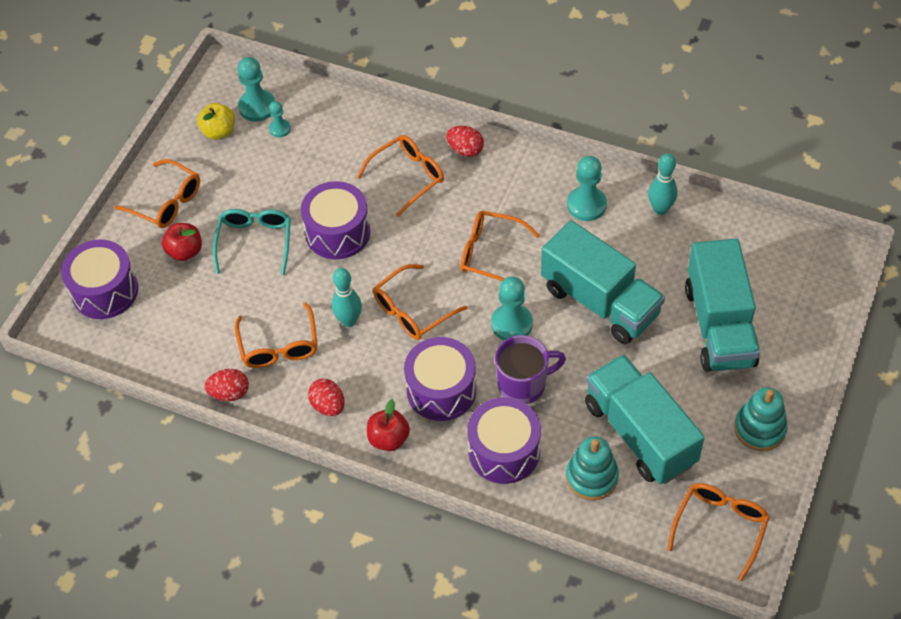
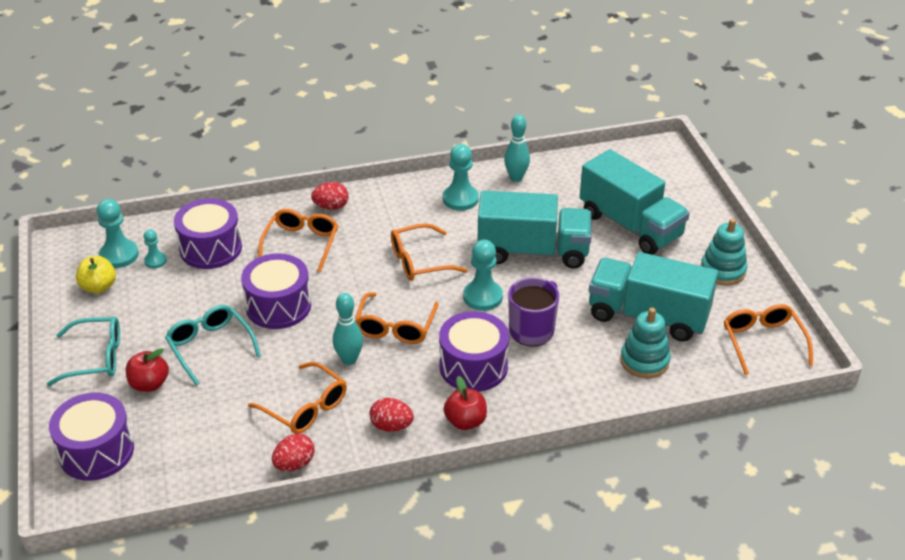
camera: 40 degrees left, 15 degrees down
(166, 202) = (96, 358): orange glasses -> turquoise glasses
(504, 451) = (564, 380): purple drum -> purple drum (211, 248)

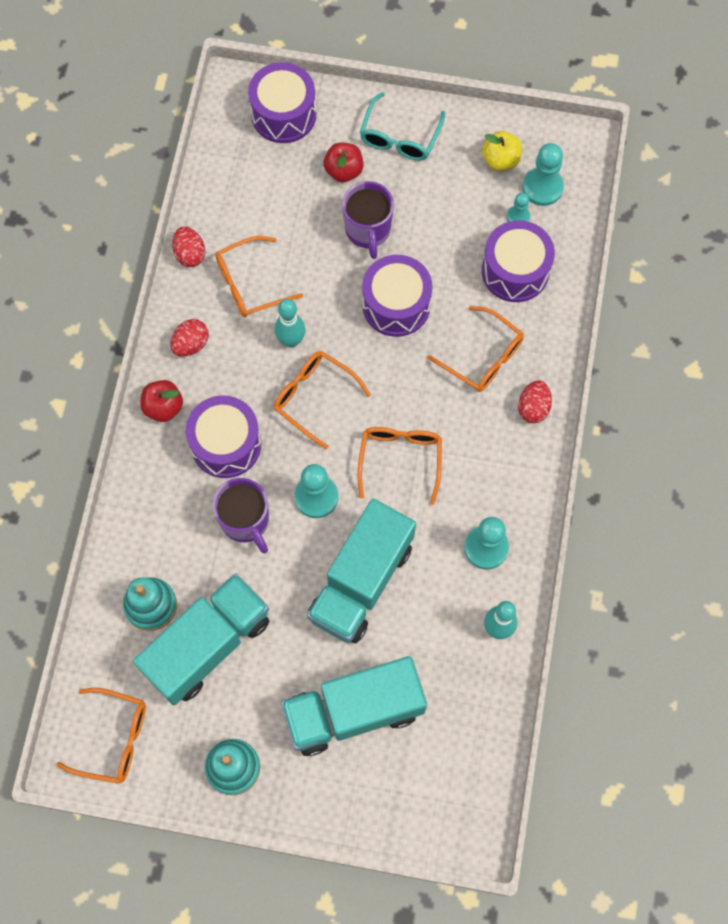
camera: 115 degrees right, 30 degrees up
(210, 347) = (368, 230): turquoise glasses -> purple mug

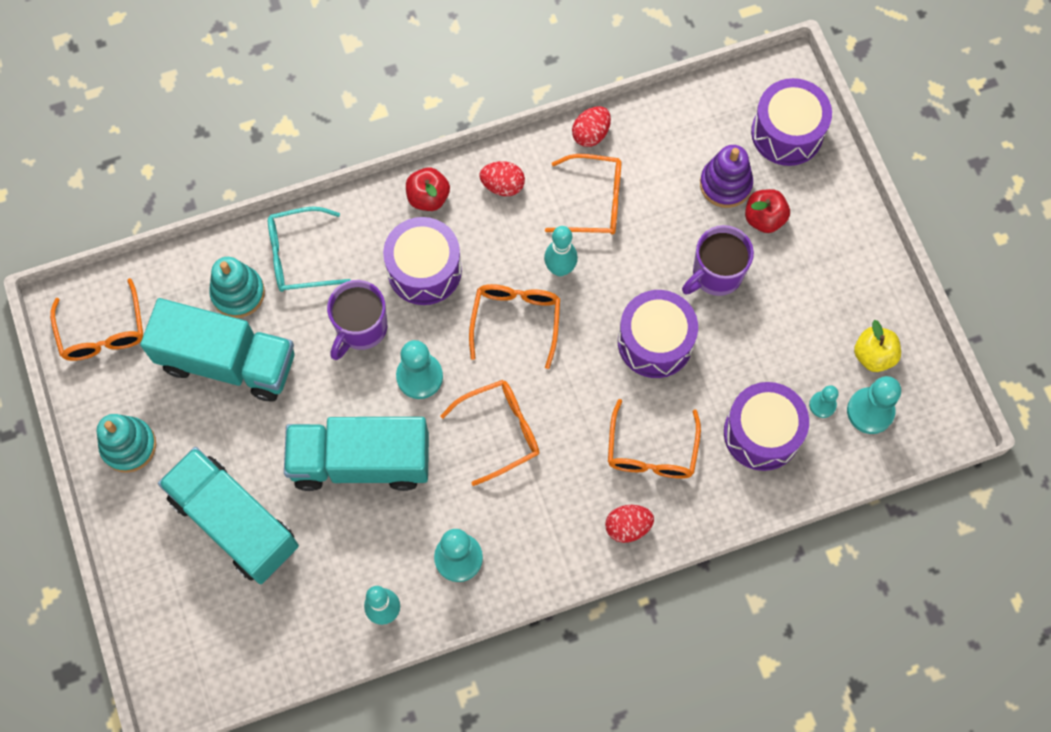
camera: 60 degrees right, 0 degrees up
(250, 284) = (594, 201): orange glasses -> orange glasses turned 150 degrees clockwise
(298, 181) = (725, 184): none -> purple stacking toy
(399, 137) = (834, 249): turquoise glasses -> turquoise glasses (299, 256)

